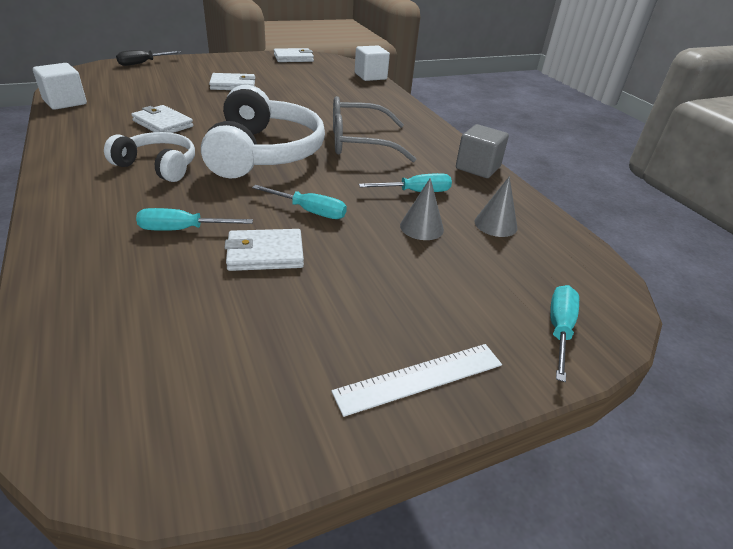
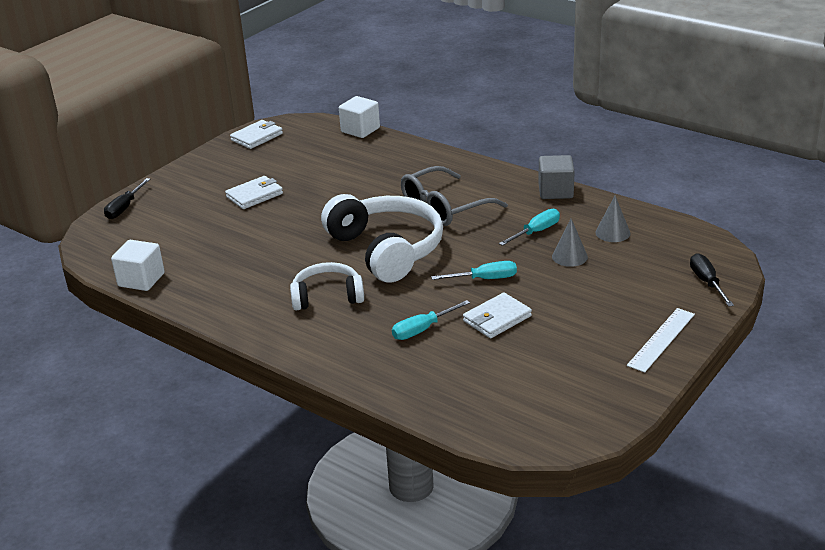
camera: 25 degrees left, 5 degrees down
(163, 124) = (265, 261): white wallet -> none
(559, 329) = (707, 282): turquoise screwdriver -> black screwdriver

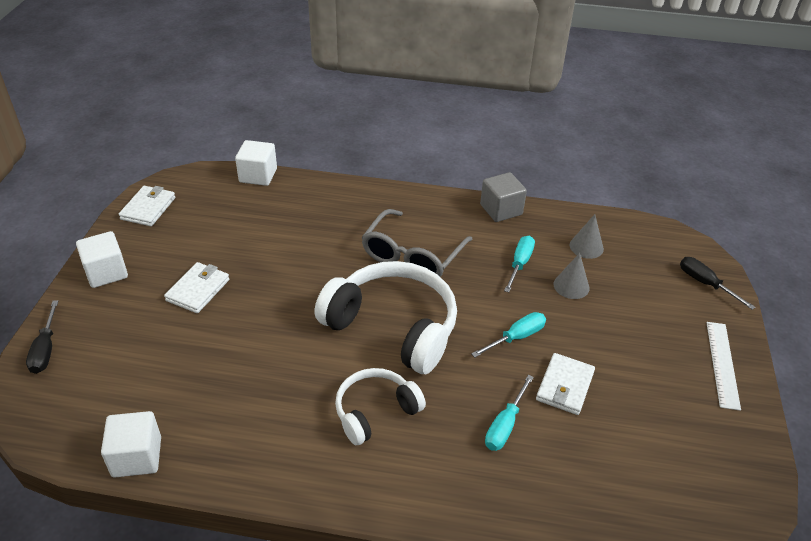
camera: 30 degrees left, 10 degrees up
(197, 171) = (106, 272): none -> white cube

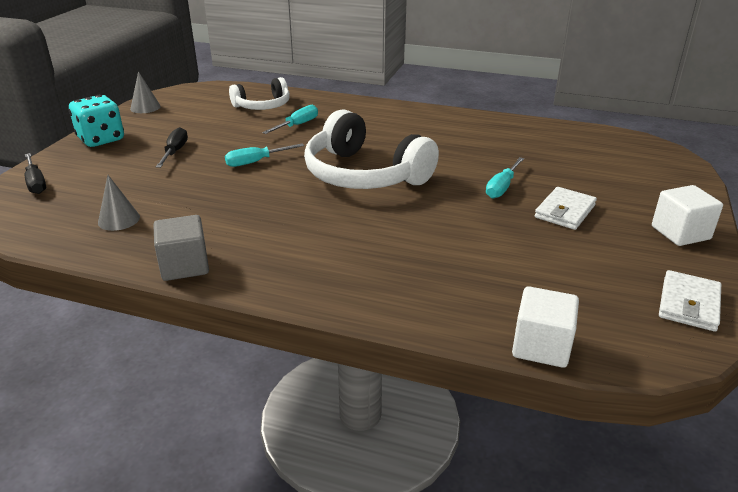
camera: 170 degrees left, 10 degrees down
(45, 349) = (684, 180): black screwdriver -> black screwdriver (175, 152)
(137, 457) = (560, 129): white cube -> none
(375, 411) = (390, 135): white headphones -> white headphones (263, 106)
(412, 255) = (325, 225): grey glasses -> none
(519, 264) = (209, 210): turquoise screwdriver -> turquoise screwdriver (502, 187)
(565, 386) = (238, 137): white wallet -> none
(571, 286) = (172, 190): grey cone -> grey cone (145, 107)
(722, 364) = (101, 139): white ruler -> turquoise dice

